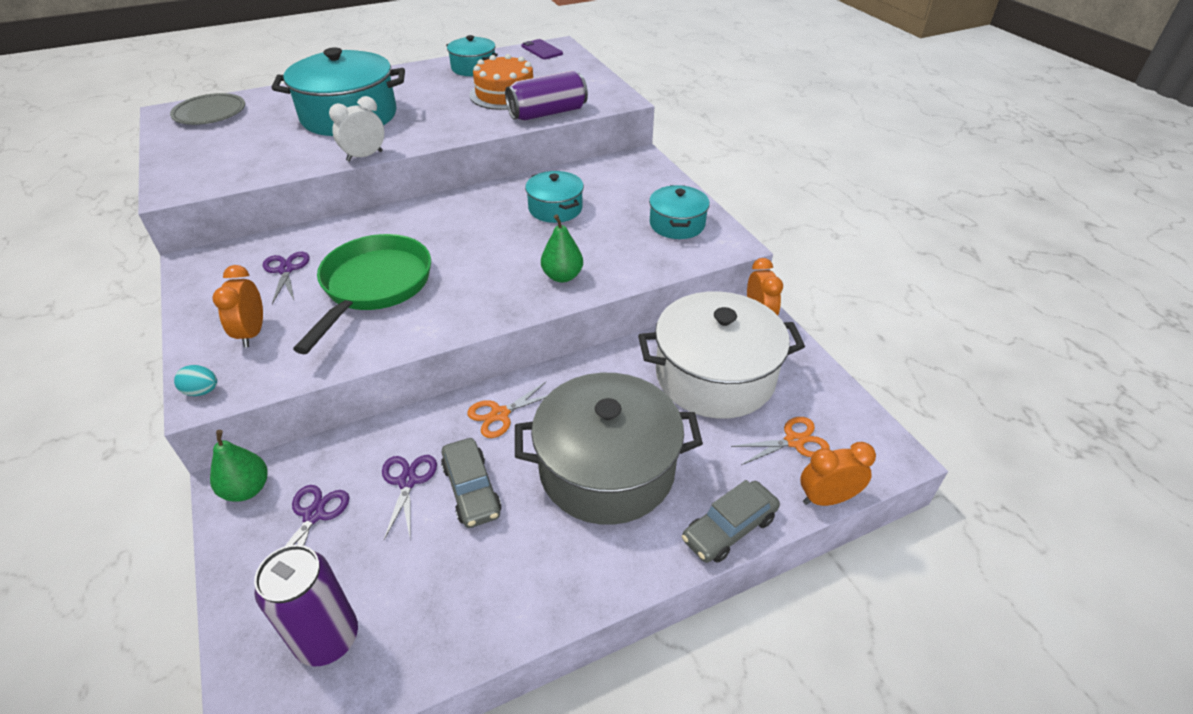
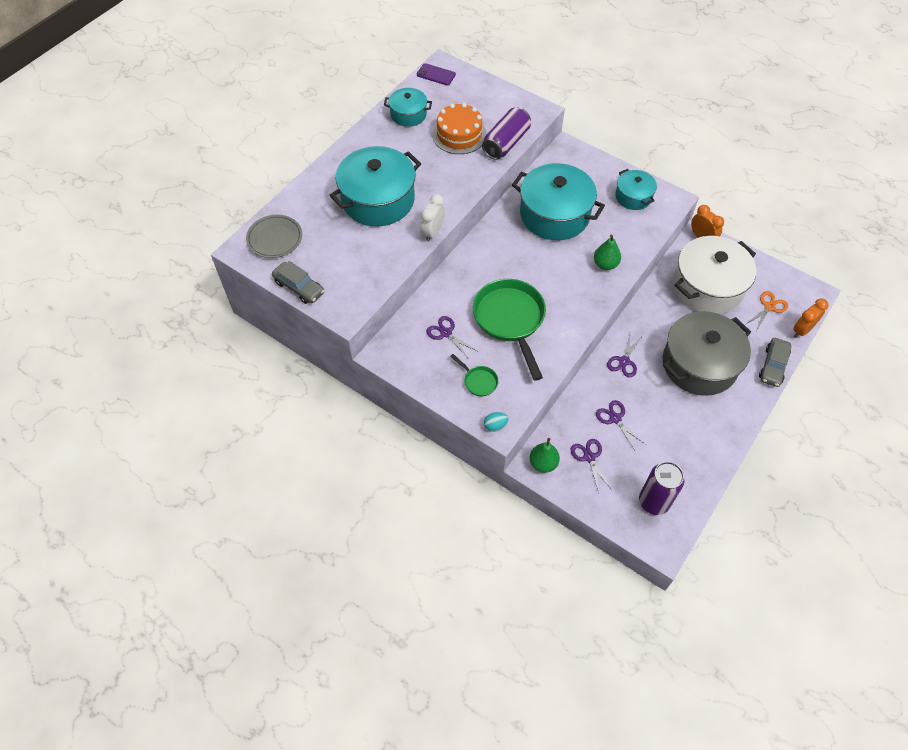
camera: 30 degrees left, 15 degrees up
(252, 333) = (478, 381): orange clock -> green pan
(471, 490) = (648, 407): grey car -> grey car (299, 287)
(500, 414) = (624, 361): orange scissors -> purple scissors
(555, 208) = (554, 214): turquoise pot -> turquoise pot, size x1.87

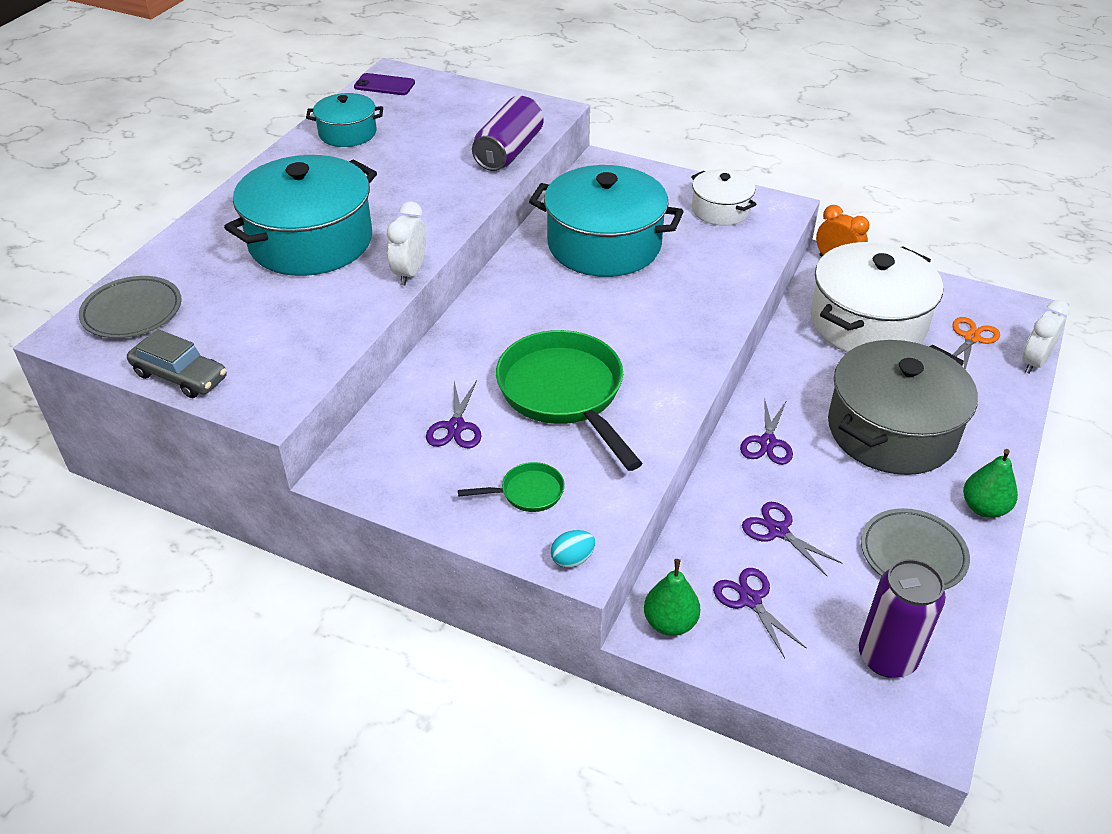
camera: 10 degrees left, 15 degrees down
(446, 333) = (456, 427): purple scissors -> purple scissors turned 120 degrees counterclockwise
(459, 134) = (433, 149): orange cake -> none
(478, 381) = (527, 492): green pan -> green pan turned 45 degrees counterclockwise
(605, 264) = (702, 299): green pear -> green pear (984, 508)
(633, 197) = (720, 210): turquoise pot -> white pot
(686, 444) = (913, 554): none -> grey plate
(773, 366) = (1009, 417): grey car -> none
(802, 330) = (1033, 362): orange clock -> white clock

